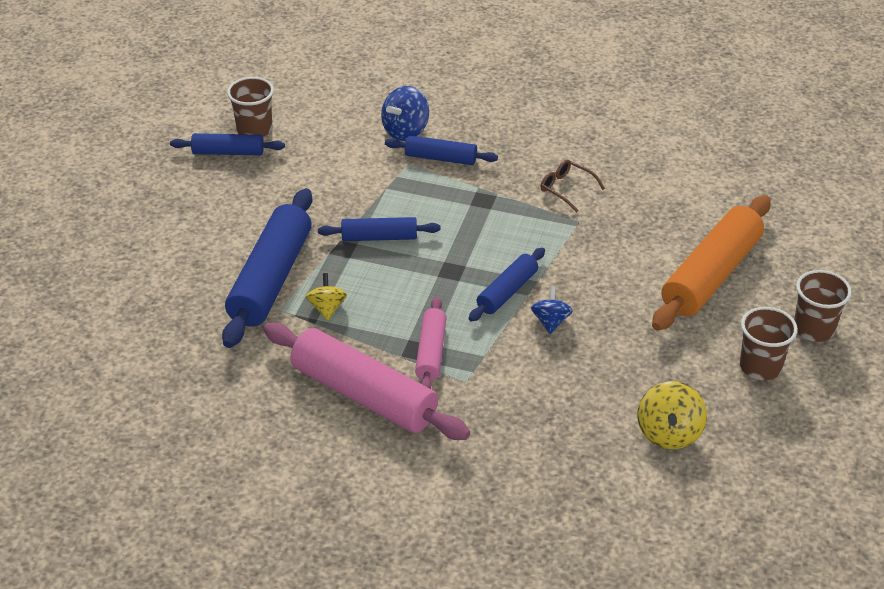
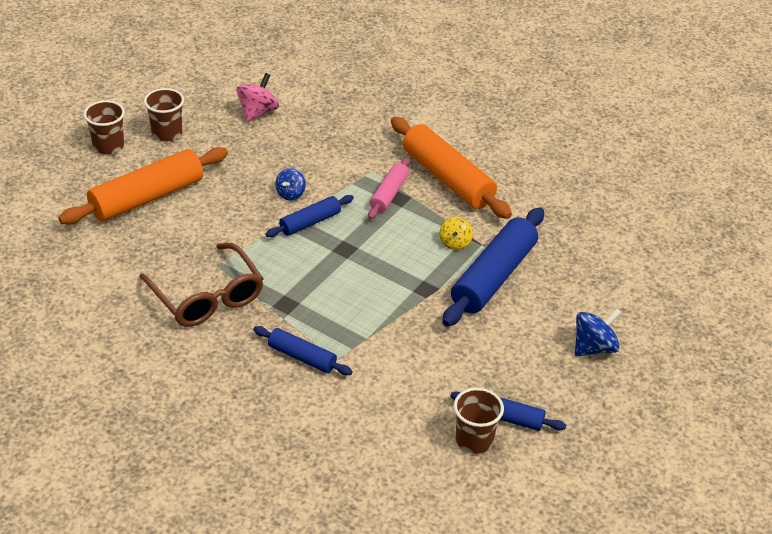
camera: 165 degrees left, 0 degrees up
(364, 394) = (447, 178): pink rolling pin -> orange rolling pin
(379, 237) = (392, 291): blue rolling pin -> none
(405, 131) = (321, 398): blue spinning top -> blue spinning top (594, 347)
(567, 189) = (207, 296): brown glasses -> brown glasses, size x2.10
(669, 433) = (258, 112): yellow spinning top -> pink spinning top

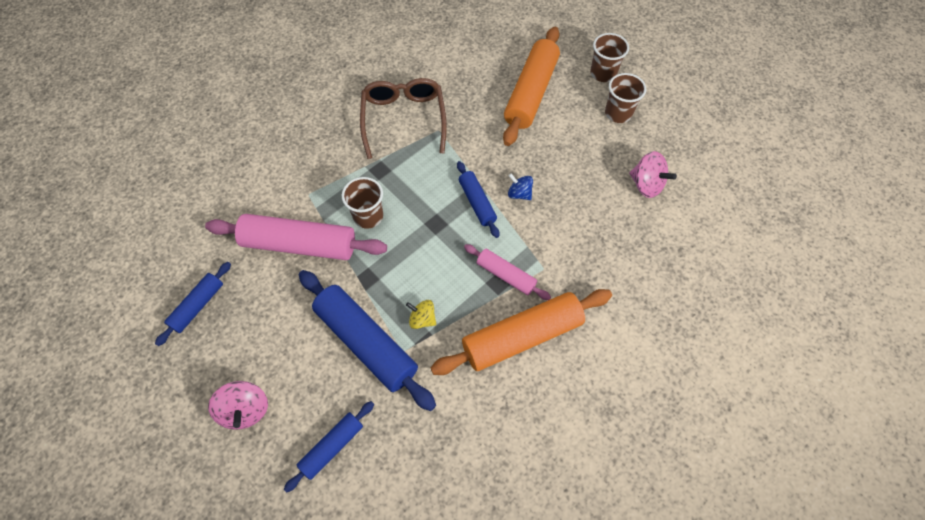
camera: 105 degrees right, 20 degrees up
(147, 197) = (531, 93): orange rolling pin -> orange rolling pin turned 45 degrees clockwise
(207, 296) = (404, 120): brown glasses -> brown glasses turned 105 degrees clockwise
(302, 357) = (318, 172): blue rolling pin -> blue rolling pin (332, 447)
(403, 351) = (300, 244): none -> pink rolling pin
(474, 440) = (186, 274): brown cup -> brown cup (368, 216)
(594, 347) = (245, 410): blue spinning top -> pink spinning top

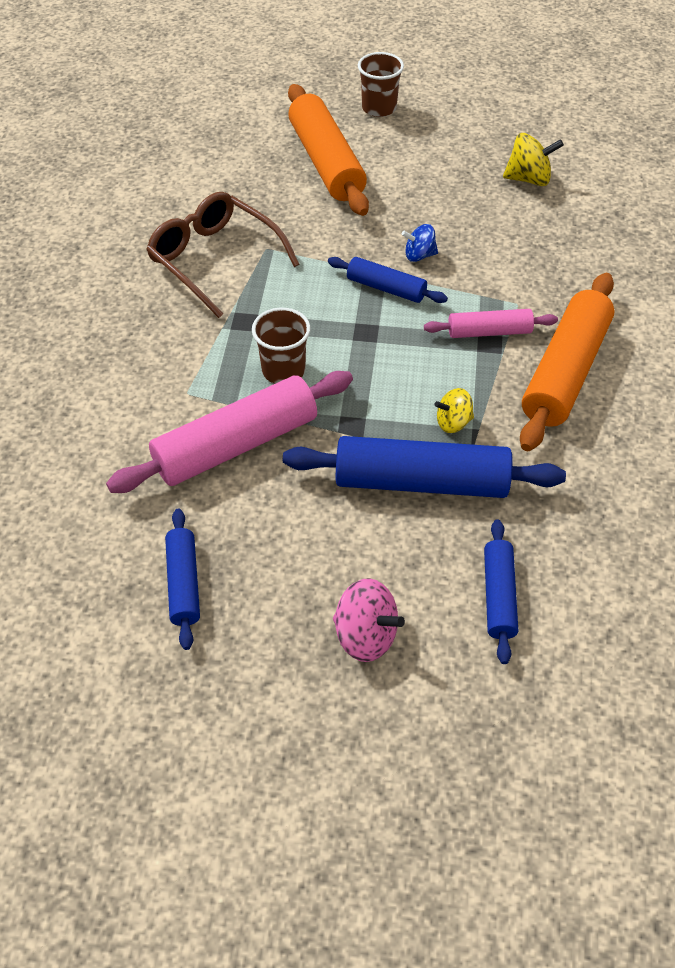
camera: 40 degrees left, 10 degrees down
(618, 113) = (433, 134): brown cup -> none
(646, 185) = (528, 179): pink spinning top -> yellow spinning top

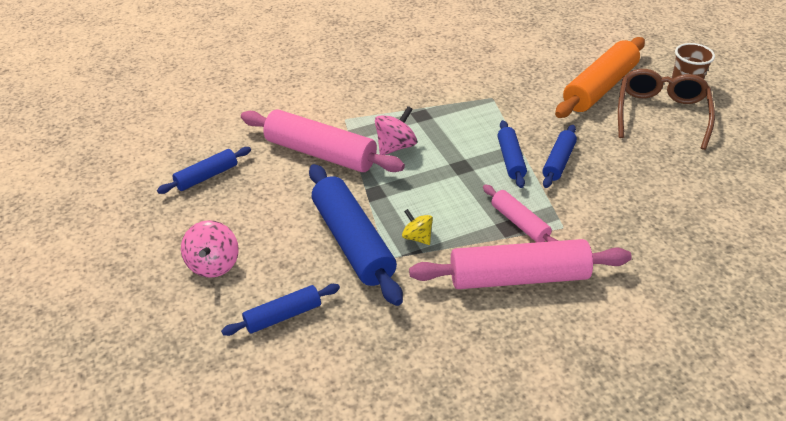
camera: 60 degrees right, 10 degrees down
(215, 260) = (460, 84): brown glasses -> brown glasses (661, 114)
(283, 370) = (395, 146): brown cup -> pink spinning top
(419, 255) = (558, 162): blue spinning top -> blue rolling pin
(528, 179) = (705, 184): yellow spinning top -> none
(564, 372) = (518, 277): orange rolling pin -> pink rolling pin

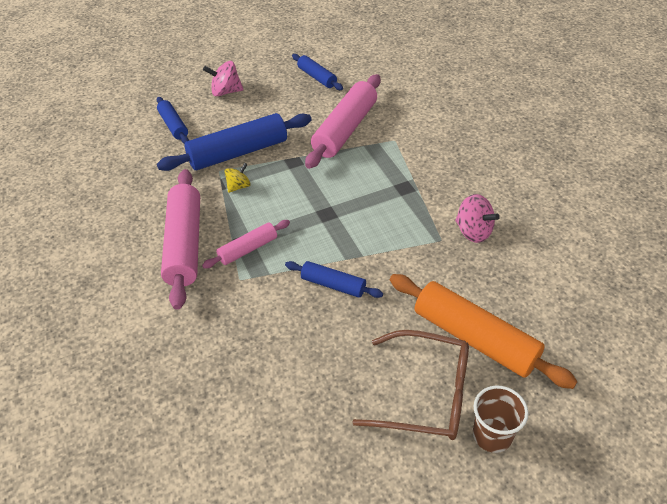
camera: 90 degrees right, 5 degrees up
(395, 146) = (355, 172): pink spinning top -> pink spinning top (473, 231)
(511, 159) = (337, 248): blue rolling pin -> none

